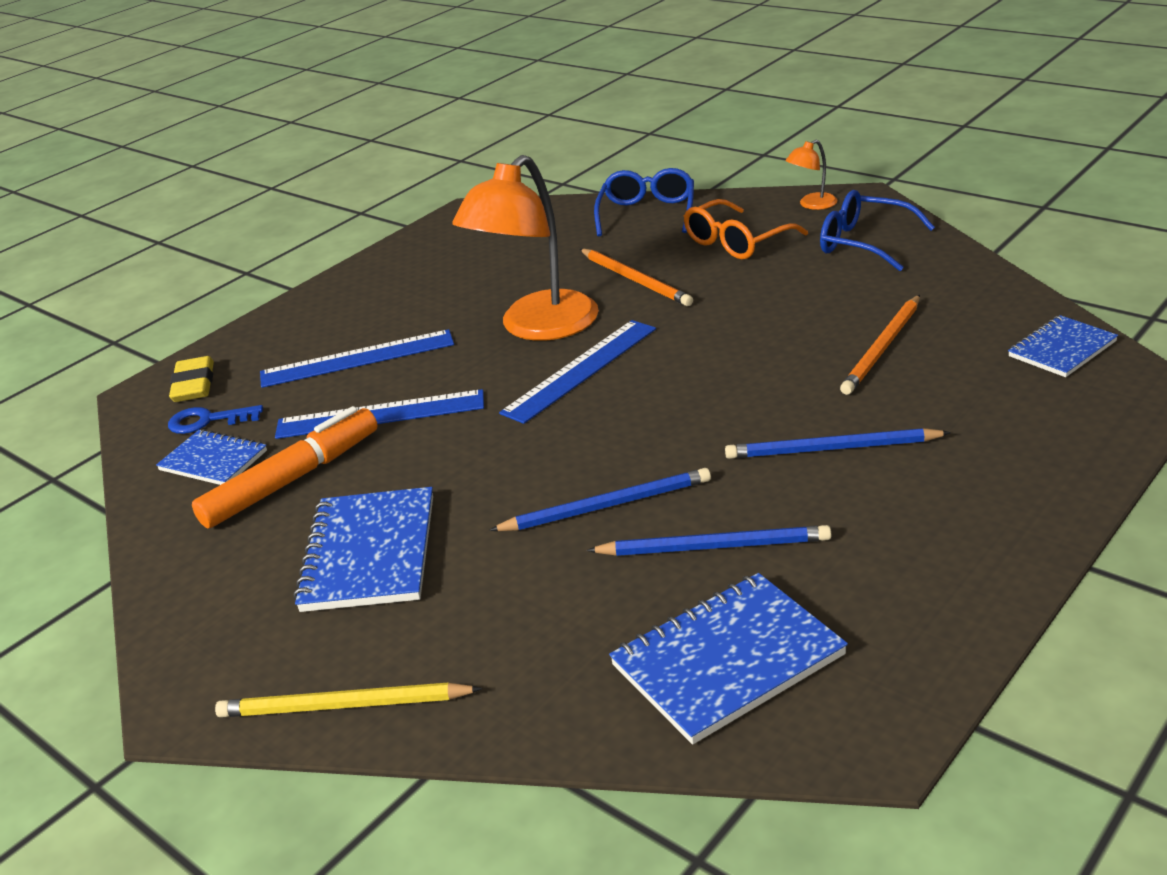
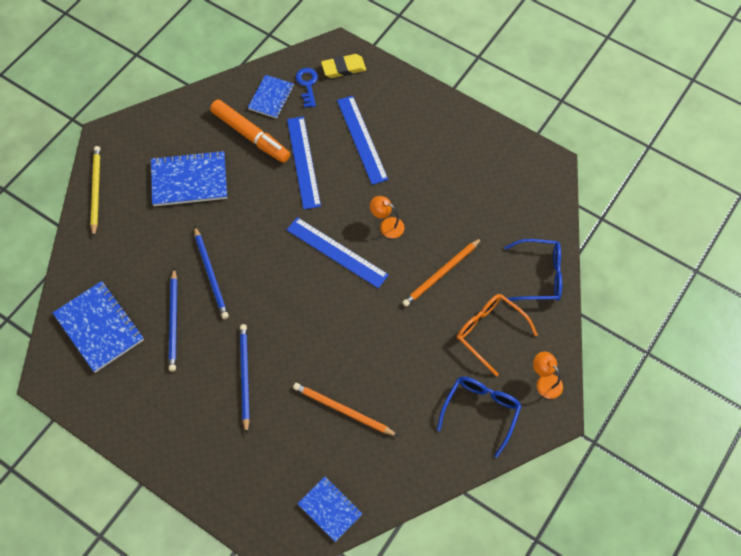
camera: 80 degrees right, 30 degrees up
(538, 327) = (387, 225): orange lamp -> orange lamp, size x0.43

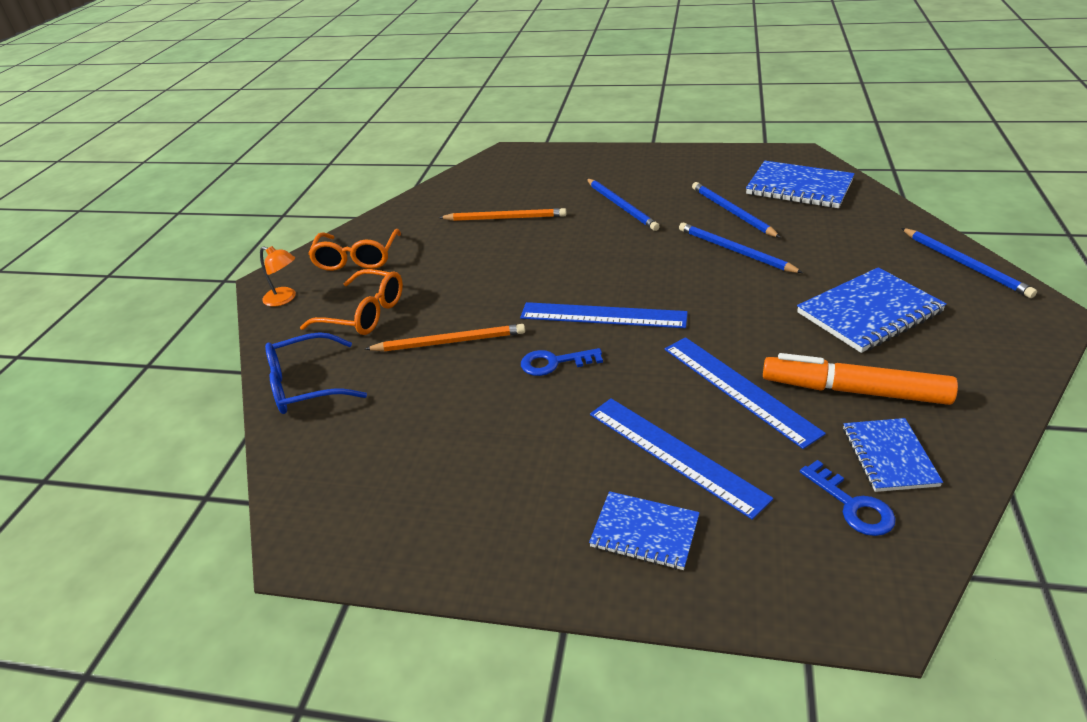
camera: 160 degrees right, 25 degrees down
(96, 190) = (965, 264): yellow pencil -> blue pencil
(330, 509) = (480, 174): blue notebook -> blue notebook (644, 532)
(343, 68) = (818, 568): yellow eraser -> none
(387, 225) = (554, 363): orange lamp -> blue key
(441, 274) = (449, 342): orange pencil -> orange pencil turned 60 degrees clockwise
(481, 411) = (357, 259): blue glasses -> orange glasses

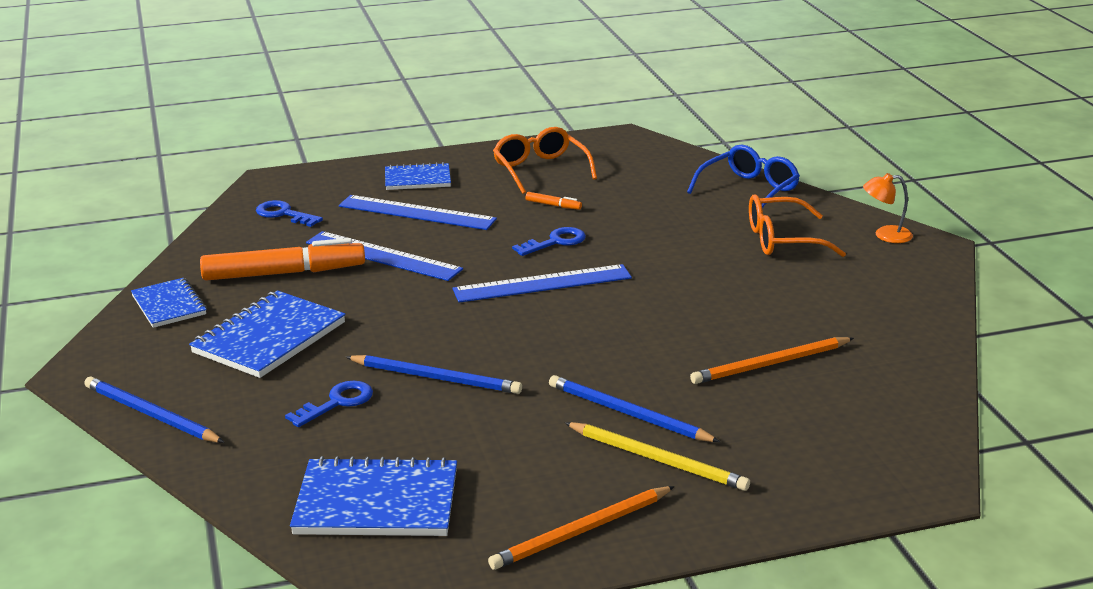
camera: 150 degrees right, 10 degrees down
(357, 259) = (879, 282): orange glasses -> orange glasses (540, 170)
(449, 342) = (668, 237): orange pencil -> orange pencil (581, 531)
(514, 420) = (553, 205): none -> orange marker
(626, 182) = (658, 460): none -> yellow pencil
(732, 212) = (464, 435): blue pencil -> none
(814, 247) = (337, 402): none -> blue key
(888, 457) = (257, 241): blue notebook -> blue notebook (169, 305)

